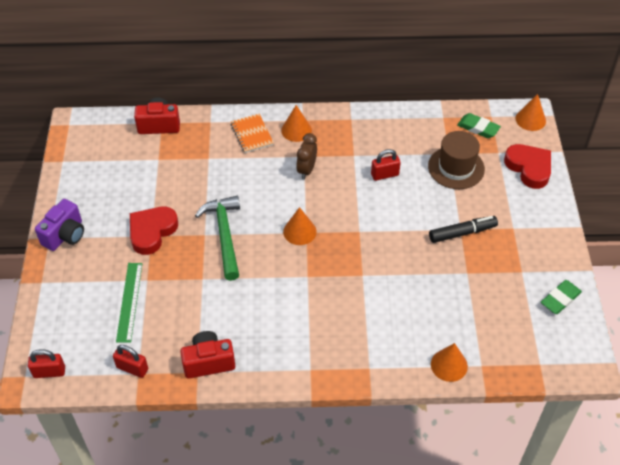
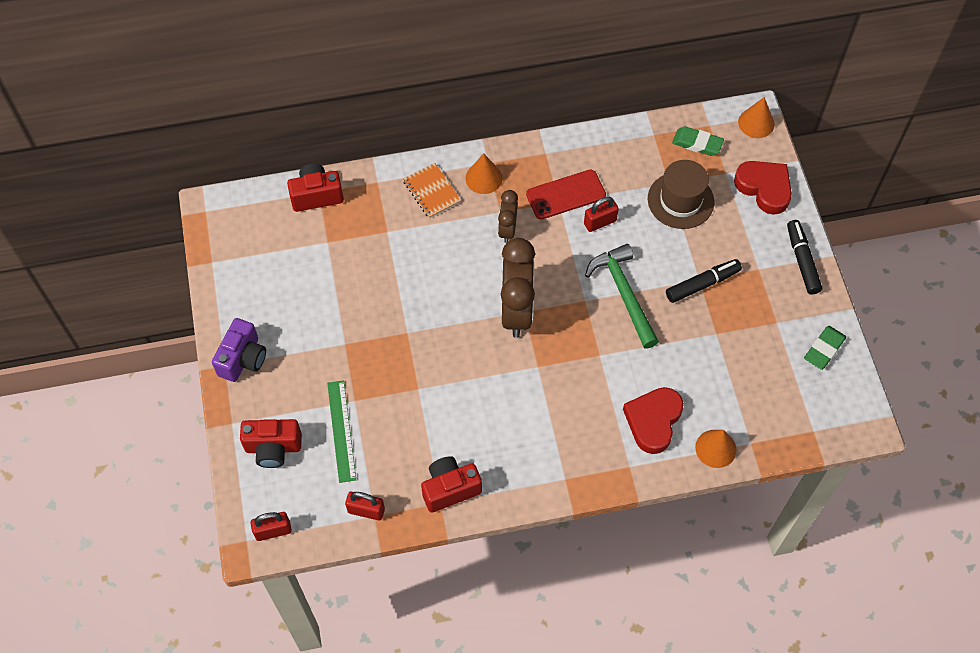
camera: 10 degrees left, 10 degrees up
(69, 306) = (273, 448): none -> red camera
(152, 232) = (344, 338): red heart -> red heart (653, 421)
(224, 235) = (430, 330): green hammer -> green hammer (623, 294)
(299, 231) = (516, 311): orange cone -> brown clock
(361, 151) = (566, 195): none -> red phone
(552, 227) = (802, 261): none -> black marker

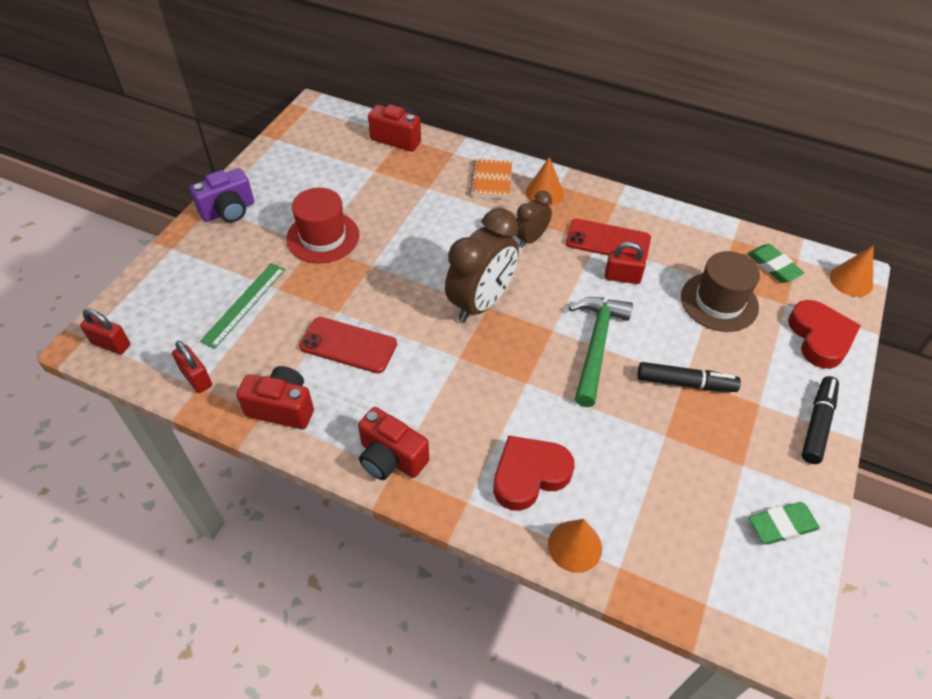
camera: 35 degrees right, 10 degrees down
(273, 448) = (180, 284): red camera -> red camera (391, 458)
(345, 332) = (323, 237): none -> red hat
(451, 410) = (348, 345): none -> red phone

